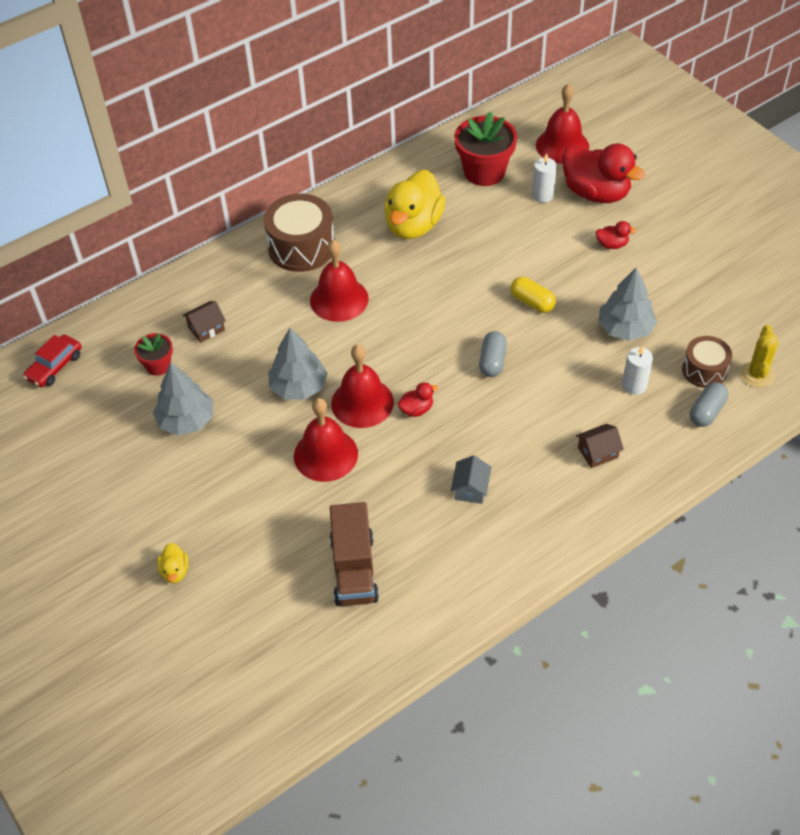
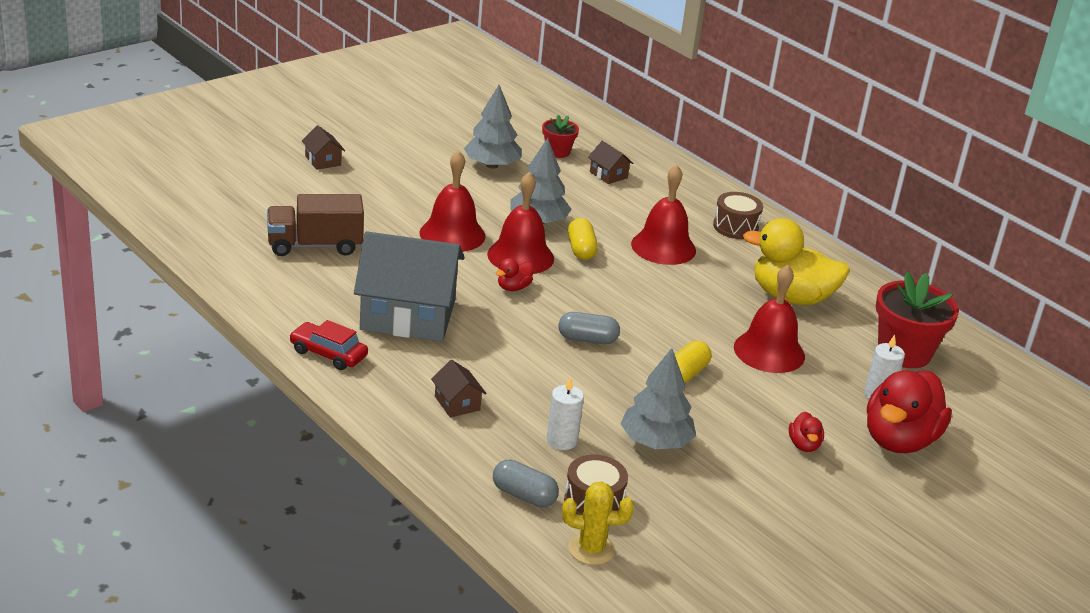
camera: 80 degrees right, 20 degrees down
(55, 366) = (550, 106): red car -> red car (328, 354)
(175, 571) = (323, 161): yellow duck -> brown house
(301, 247) = (735, 227): brown drum -> brown drum, size x0.61
(347, 357) = (581, 249): none -> yellow capsule
(416, 409) = (513, 287): red duck -> red duck turned 75 degrees clockwise
(470, 488) = (408, 315): grey house -> grey house, size x2.42
(562, 145) = (983, 419): red bell -> red bell (769, 351)

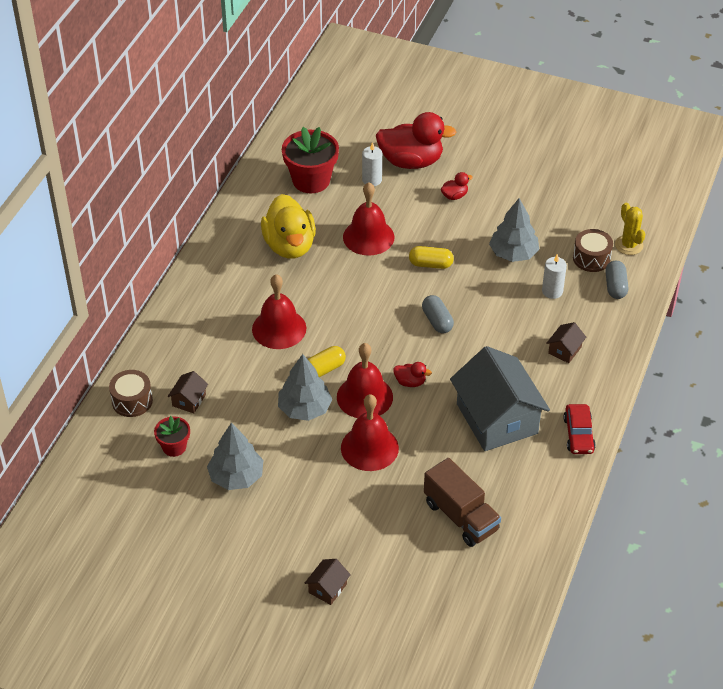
camera: 115 degrees left, 15 degrees up
(735, 227) = (212, 302): brown drum -> brown drum (132, 401)

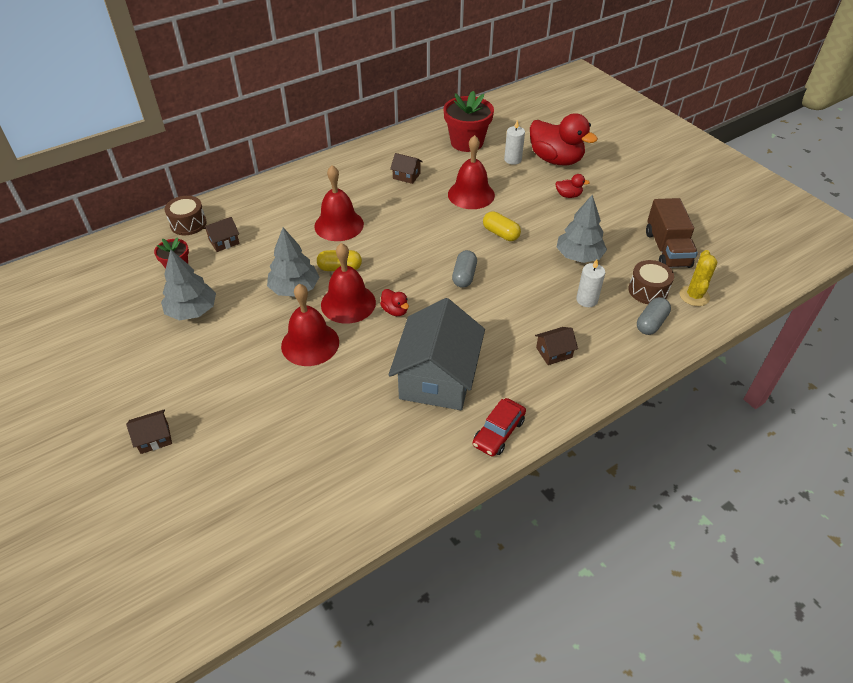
camera: 35 degrees right, 0 degrees up
(289, 246) = (406, 176): yellow duck -> brown house
(461, 516) = (322, 443): brown truck -> brown truck (667, 249)

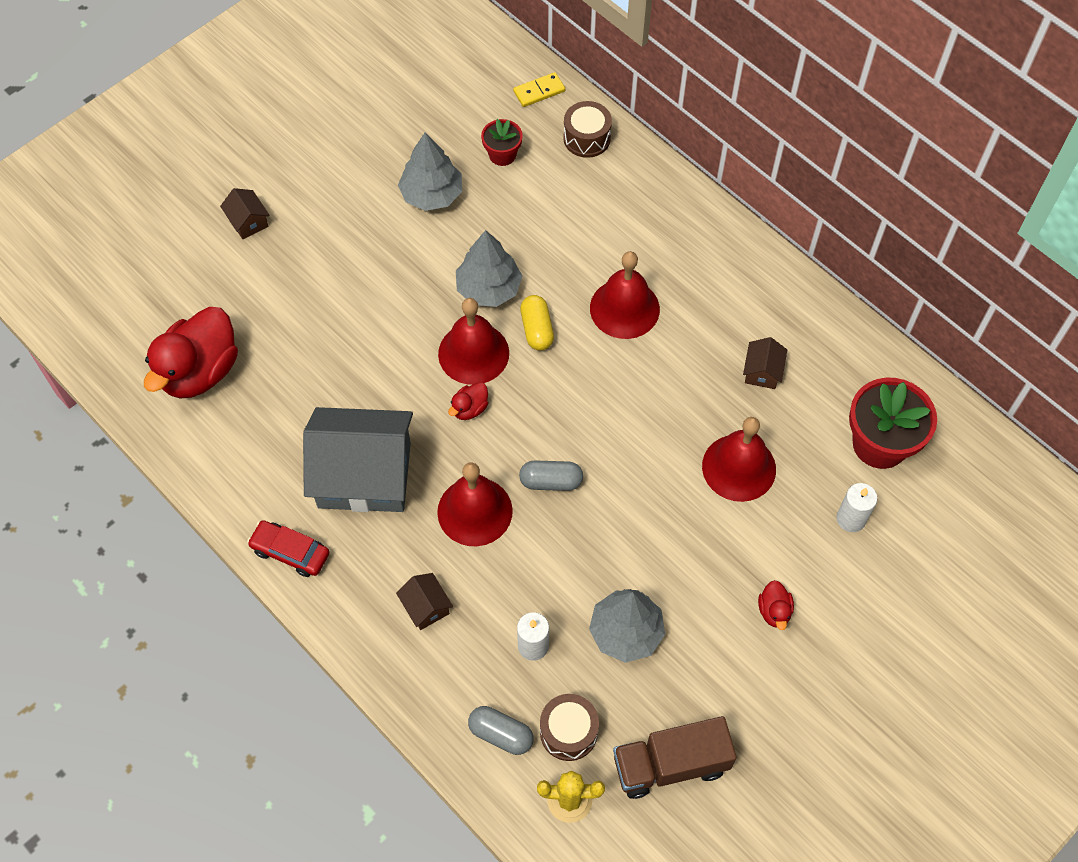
camera: 80 degrees right, 15 degrees up
(130, 241) = (539, 91): none -> yellow domino
(224, 242) = (560, 187): brown house -> none
(310, 344) = (398, 328): red bell -> red bell (475, 511)
(500, 234) = (653, 519): yellow capsule -> none
(556, 160) = (870, 587): red duck -> red duck (200, 371)

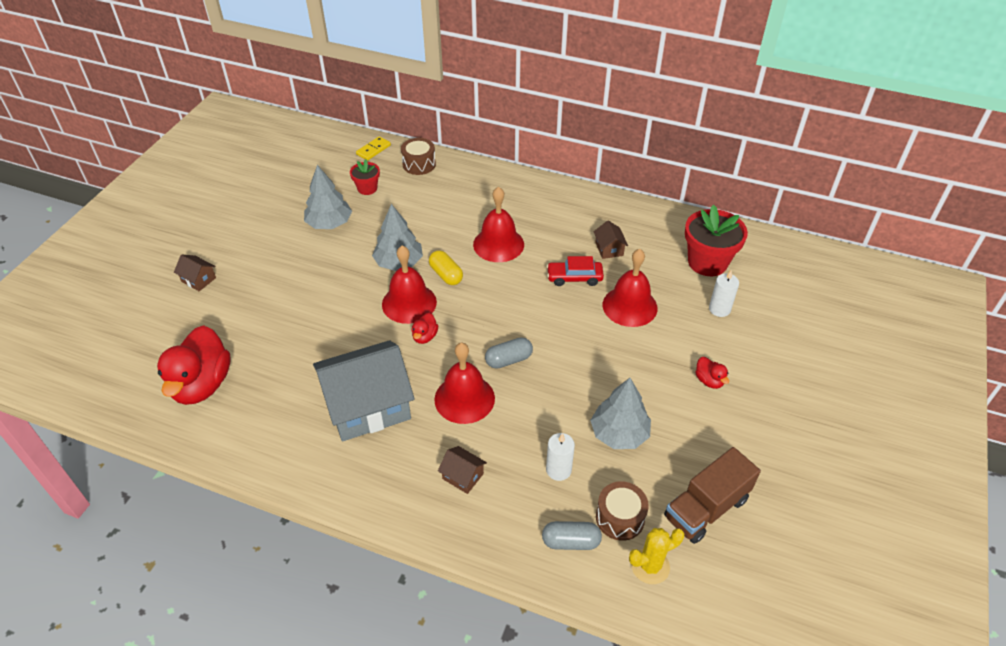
camera: 25 degrees left, 15 degrees down
(290, 552) = (334, 480): red car -> red car (574, 277)

